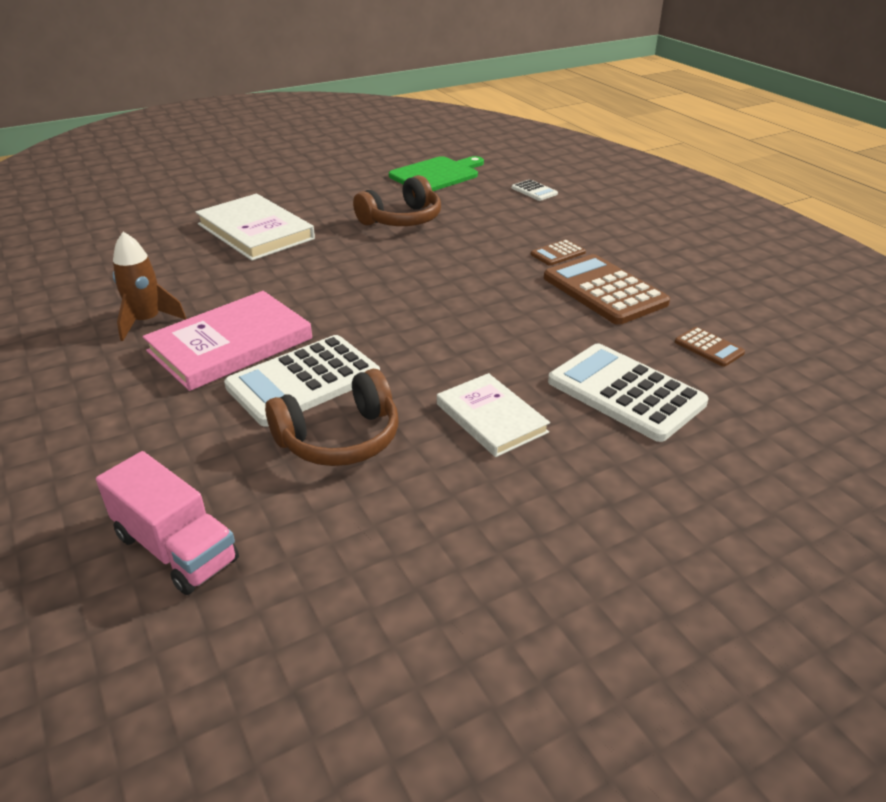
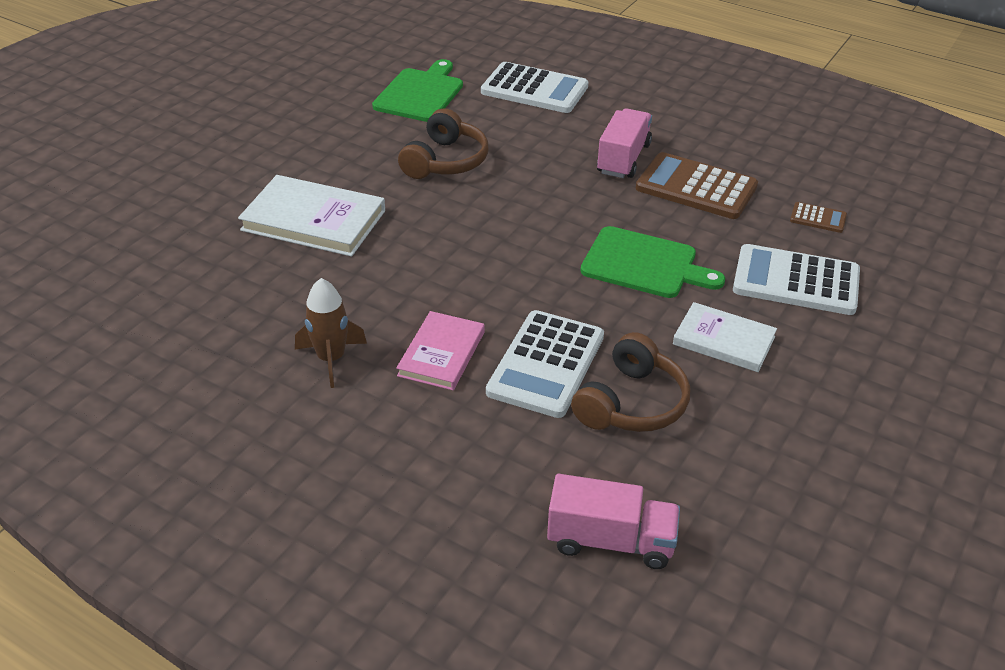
camera: 30 degrees left, 5 degrees up
(230, 345) = (441, 354): pink book -> pink book, size x0.64
(485, 334) = (644, 264): none -> green cutting board
(534, 191) = (534, 89): white calculator -> white calculator, size x2.14
(558, 253) = (623, 159): brown calculator -> pink truck

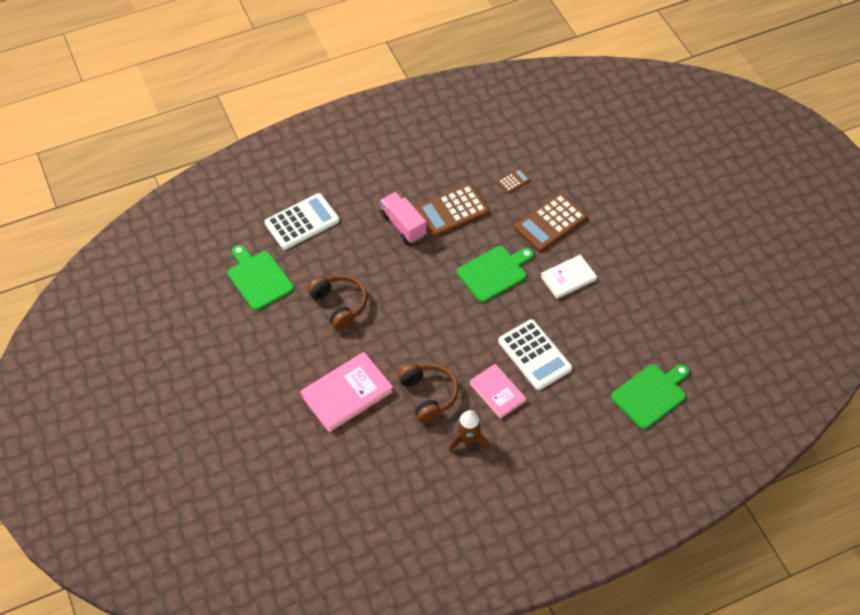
camera: 55 degrees left, 15 degrees up
(314, 220) = (347, 393): white book -> pink book
(611, 541) = (651, 394): pink truck -> green cutting board
(631, 403) = (582, 338): brown headphones -> brown headphones (429, 395)
(796, 281) = (550, 223): white calculator -> brown calculator

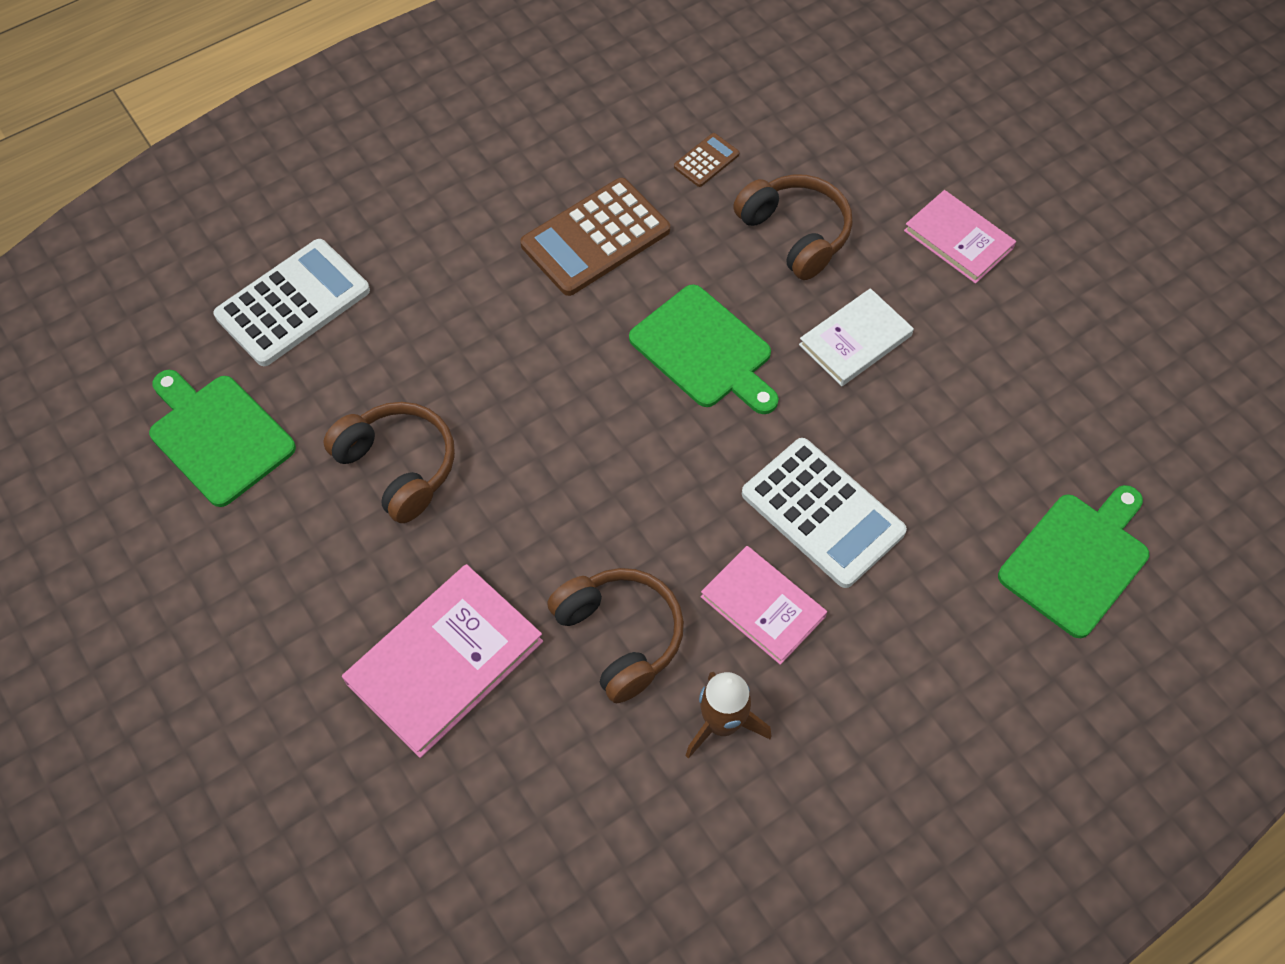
camera: 10 degrees left, 5 degrees up
(403, 225) = (501, 279): pink truck -> none
(494, 272) = (705, 350): green cutting board -> green cutting board turned 90 degrees clockwise
(550, 223) = (795, 234): brown calculator -> brown headphones
(630, 237) = (958, 239): none -> pink book

